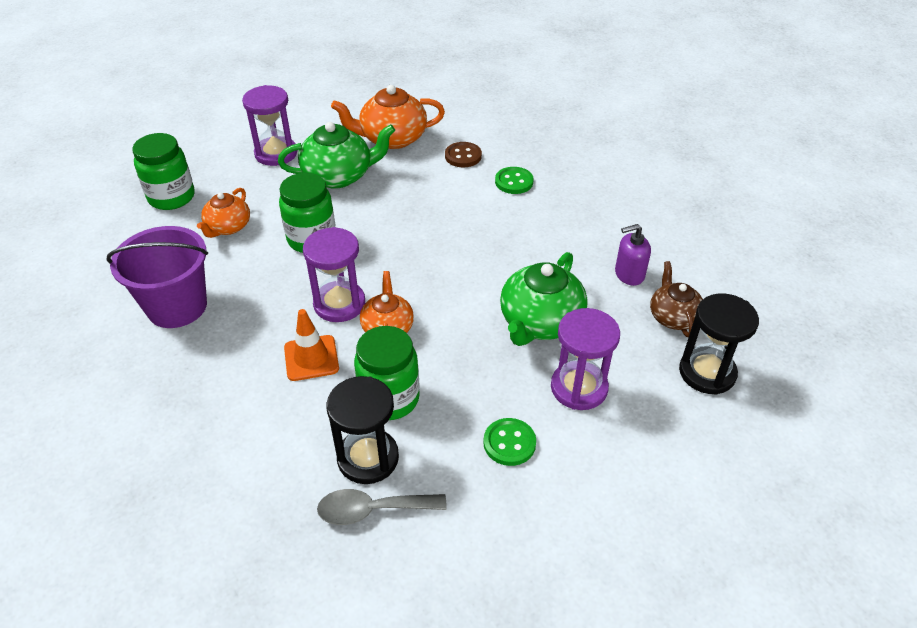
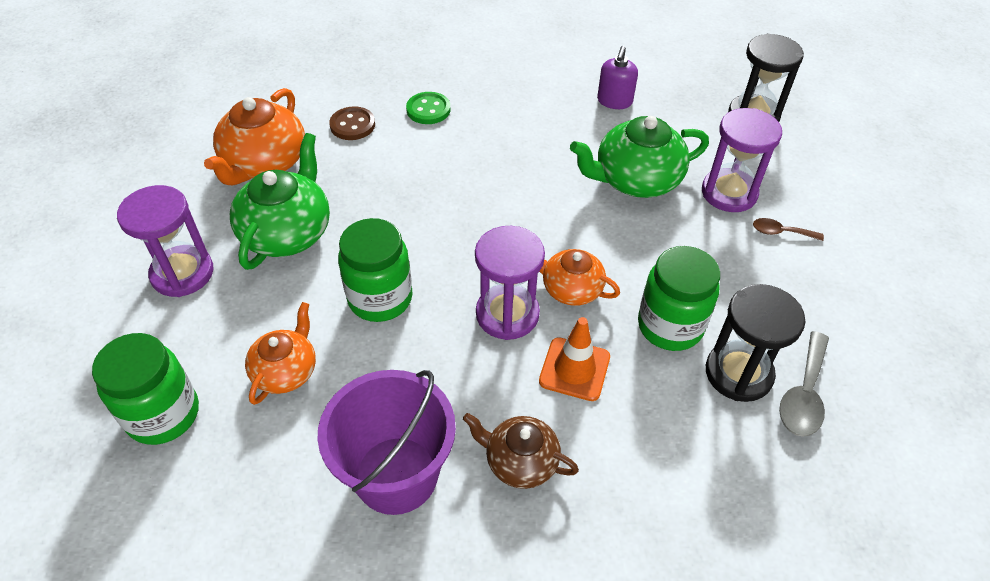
camera: 60 degrees left, 5 degrees up
(228, 227) = (286, 371): orange teapot -> orange teapot turned 120 degrees counterclockwise
(509, 443) = (769, 264): green button -> none
(540, 322) = (636, 180): green teapot -> green teapot turned 105 degrees clockwise
(558, 440) = (781, 232): none -> brown spoon
(673, 317) = (682, 102): brown teapot -> brown teapot (520, 461)

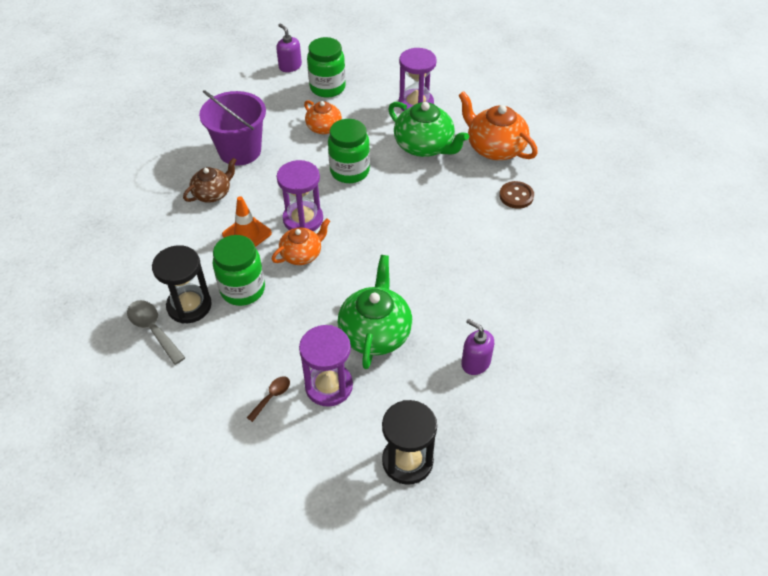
camera: 115 degrees right, 0 degrees up
(98, 514) = (290, 66): none -> purple soap dispenser
(428, 110) = (516, 240): green button -> none

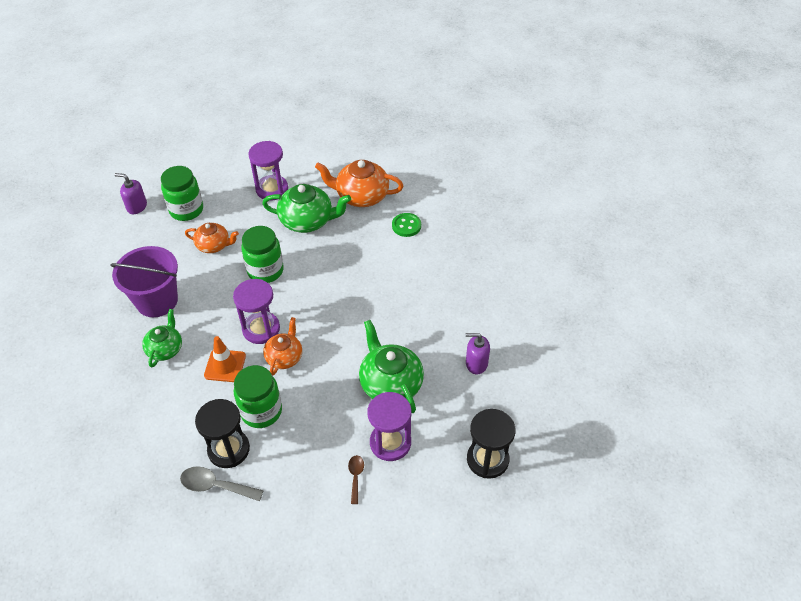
camera: 35 degrees left, 0 degrees up
(212, 193) = (165, 349): brown teapot -> green teapot
(516, 196) = (406, 226): brown button -> green button

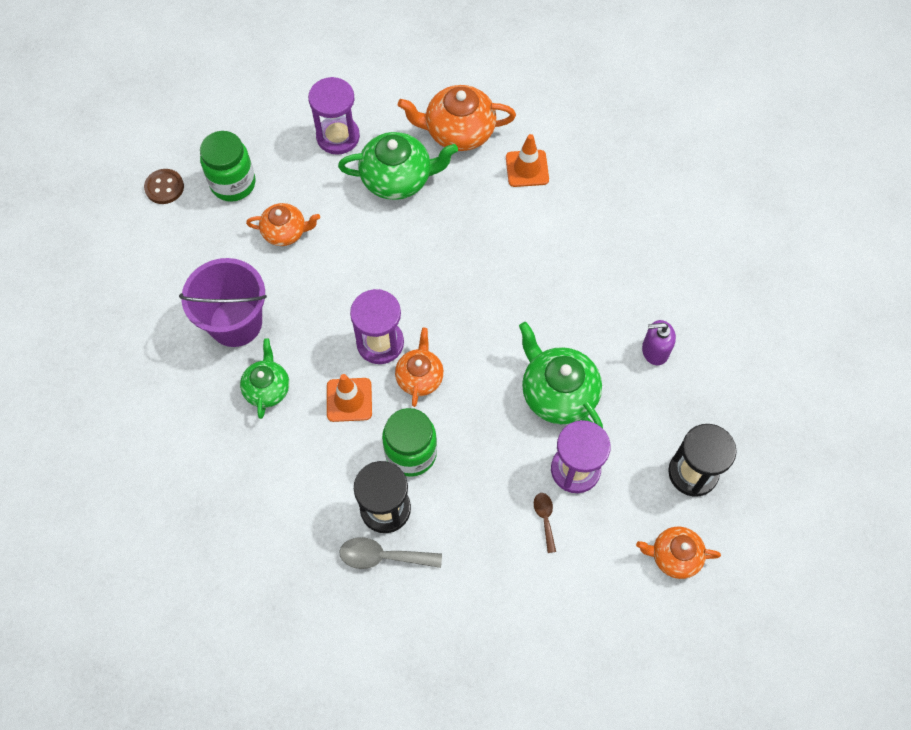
camera: 10 degrees left, 15 degrees up
(136, 206) = (164, 187): purple soap dispenser -> brown button
(265, 271) = (363, 260): green jar -> none
(406, 226) = (527, 168): green button -> orange traffic cone
(457, 523) = (674, 556): none -> orange teapot

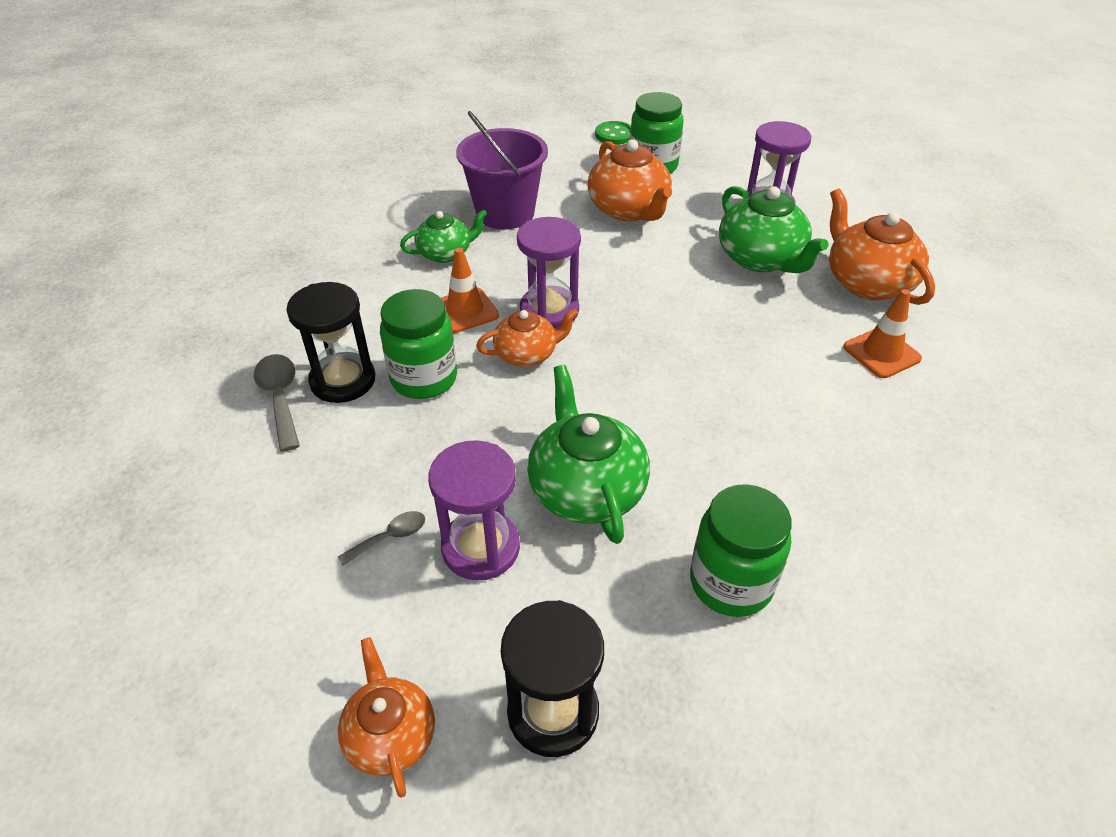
camera: 65 degrees right, 20 degrees down
(164, 187) = (614, 135): brown button -> green button
(285, 232) = (629, 210): orange teapot -> orange teapot, size x1.61
(545, 518) = (390, 537): brown spoon -> grey spoon
(558, 393) = (586, 489): green teapot -> green teapot turned 45 degrees counterclockwise
(655, 351) = (731, 583): purple soap dispenser -> green jar

